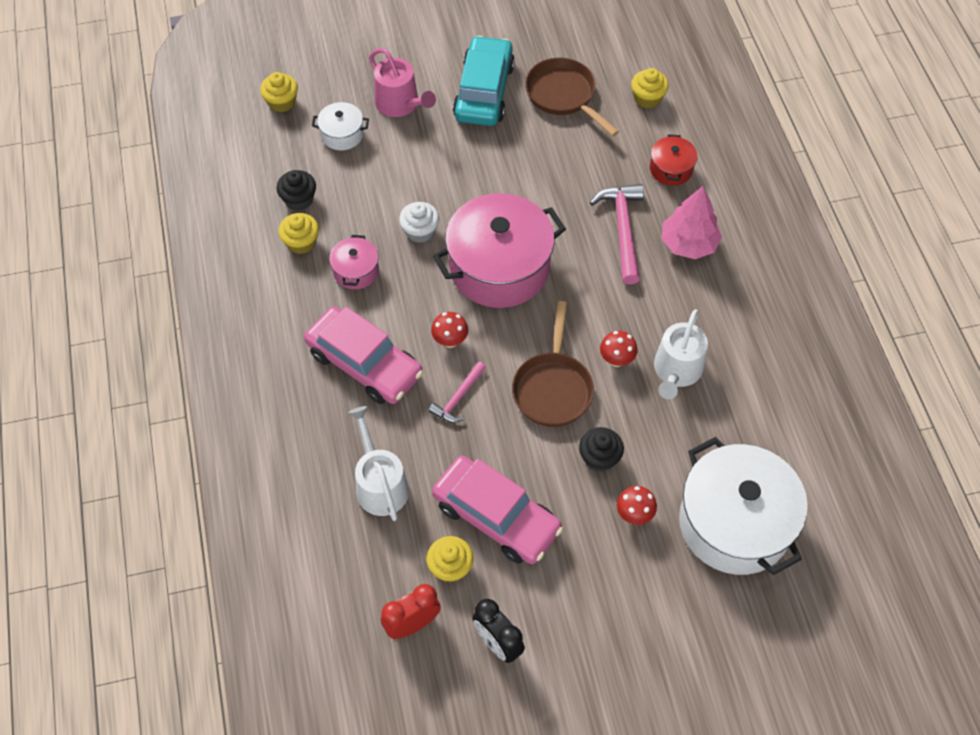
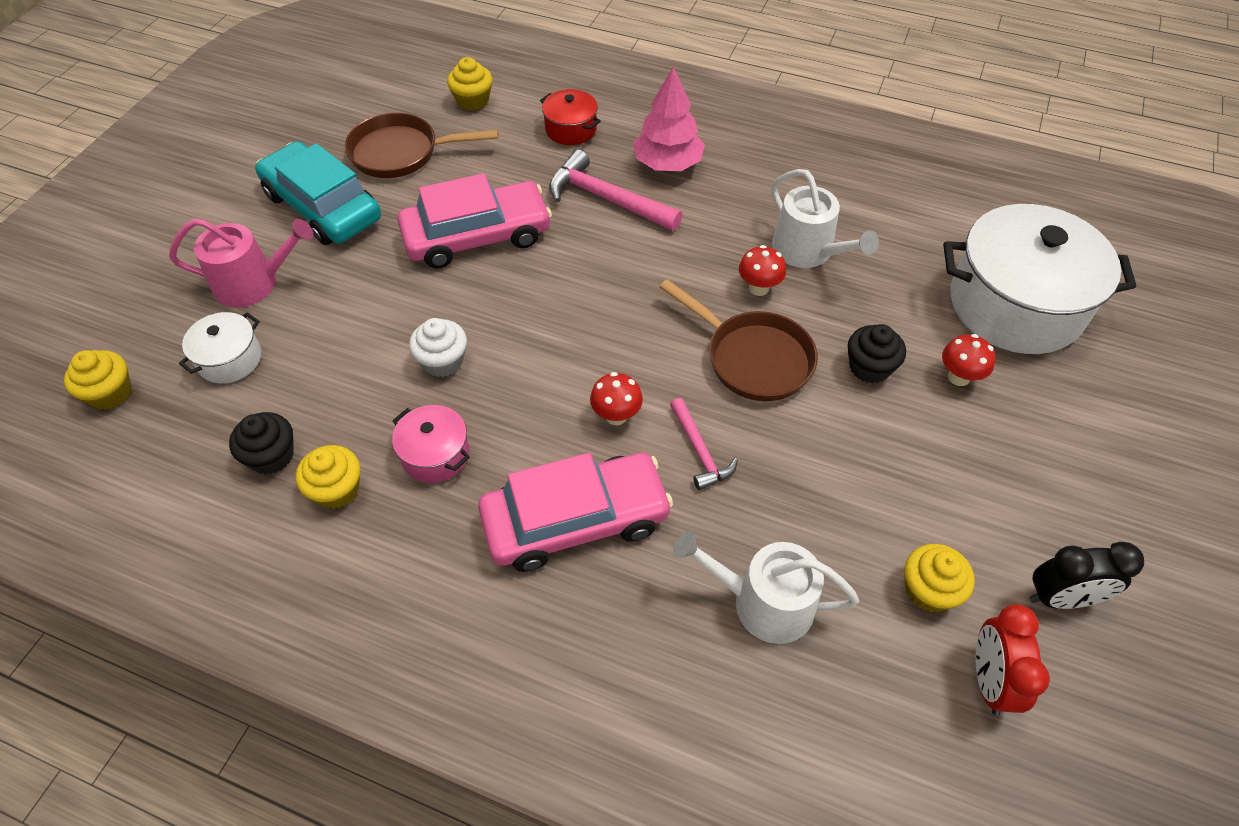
camera: 55 degrees left, 5 degrees down
(496, 516) = (886, 503): pink car -> pink car (477, 236)
(499, 268) = (560, 318): pink pot -> none

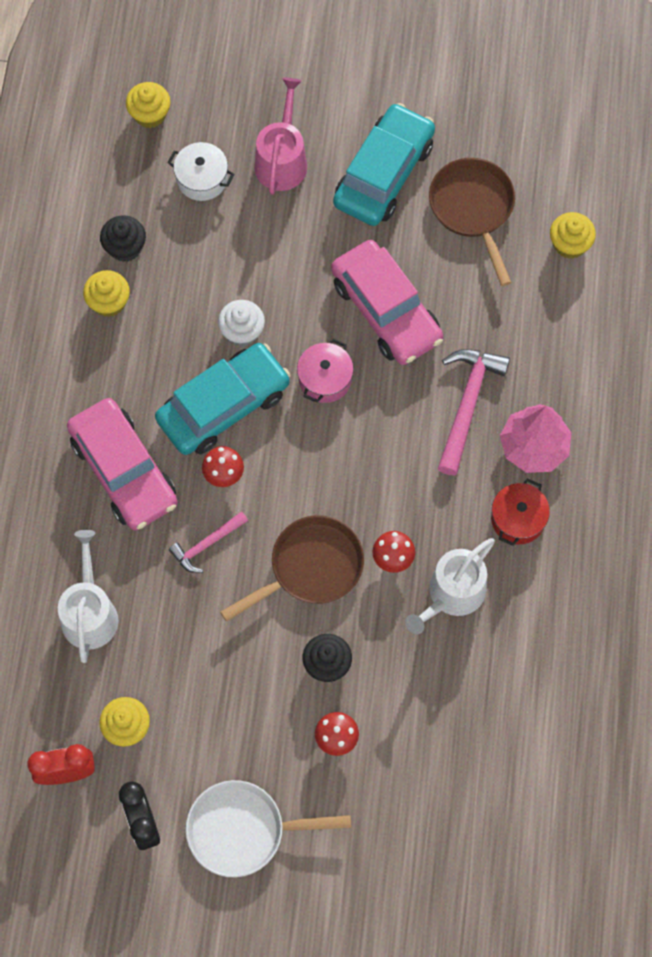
camera: 75 degrees right, 15 degrees up
(254, 283) = (282, 160): pink watering can -> pink watering can turned 150 degrees counterclockwise
(435, 454) = (155, 357): pink pot -> pink pot (325, 379)
(528, 398) = (223, 406): none -> turquoise car
(570, 129) = (556, 346): red pot -> red pot (518, 519)
(753, 358) = (311, 568): brown pan -> brown pan turned 150 degrees counterclockwise
(1015, 305) = (437, 785): white pot -> none
(1068, 488) = (243, 830): none -> white pan

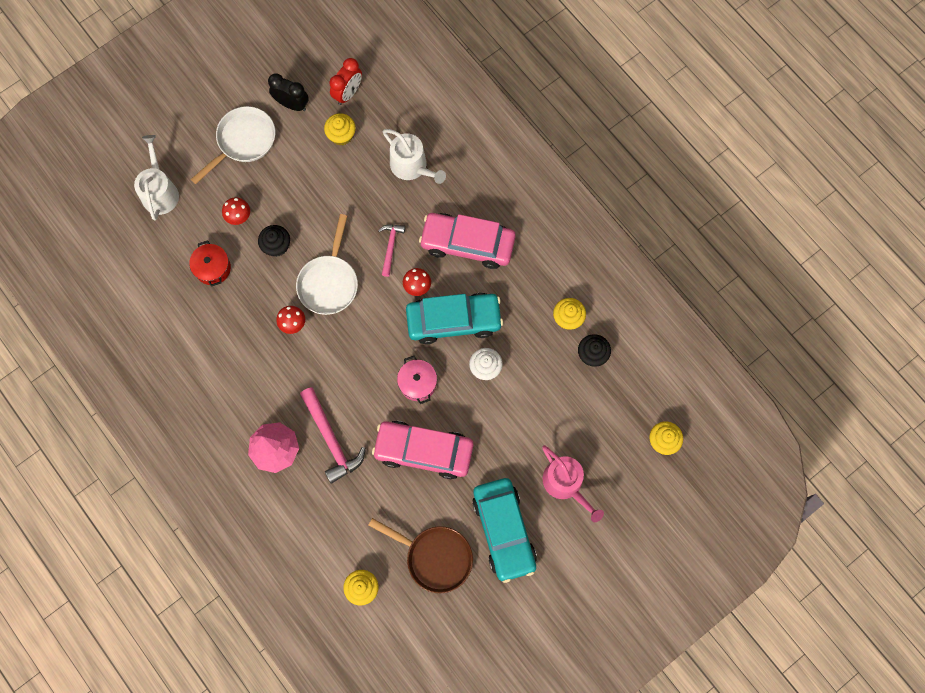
camera: 135 degrees right, 5 degrees up
(202, 179) = (595, 431): white pot -> none
(223, 406) = (453, 321): turquoise car -> turquoise car turned 105 degrees counterclockwise
(311, 568) = (329, 282): brown pan -> white pan
(452, 594) = (247, 334): white watering can -> white watering can (160, 192)
(518, 519) = (249, 403): red pot -> red pot (213, 268)

